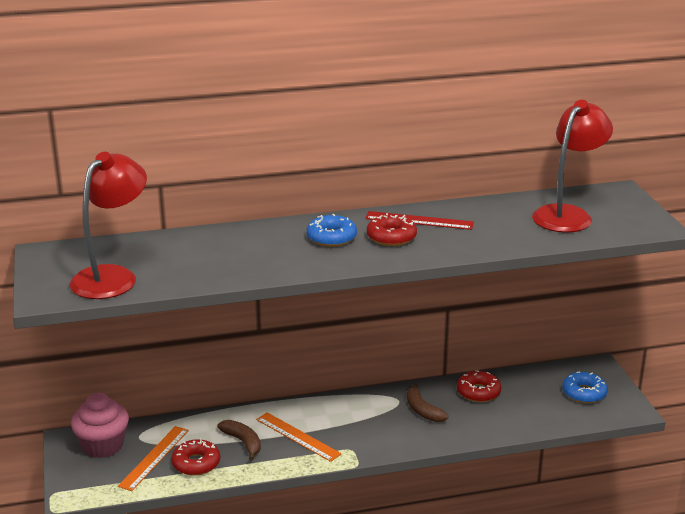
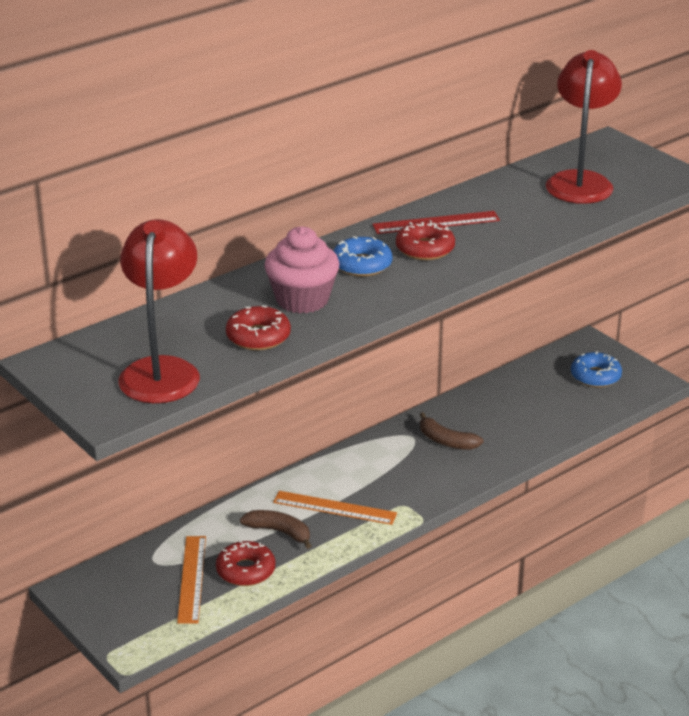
camera: 25 degrees left, 5 degrees up
(103, 445) = (119, 583): pink cupcake -> pink cupcake (302, 300)
(478, 392) = (489, 404): red donut -> red donut (258, 337)

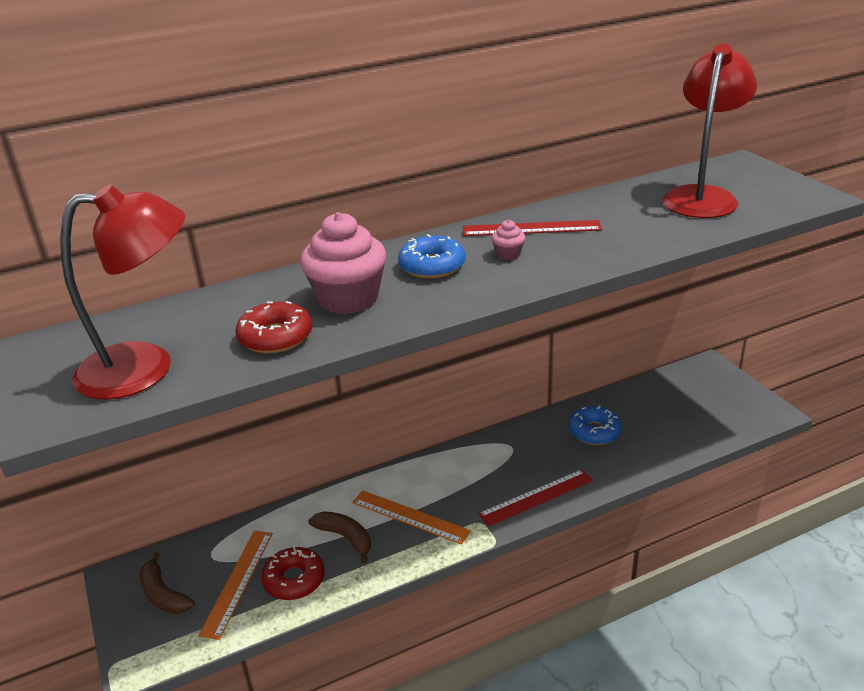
camera: 15 degrees right, 0 degrees up
(162, 370) = (145, 368): red lamp -> red lamp turned 60 degrees clockwise
(425, 249) = (508, 254): red donut -> pink cupcake
(446, 441) = (544, 454): brown banana -> brown banana (163, 594)
(450, 478) = (536, 497): none -> red ruler
(595, 376) = (710, 401): blue donut -> blue donut (594, 432)

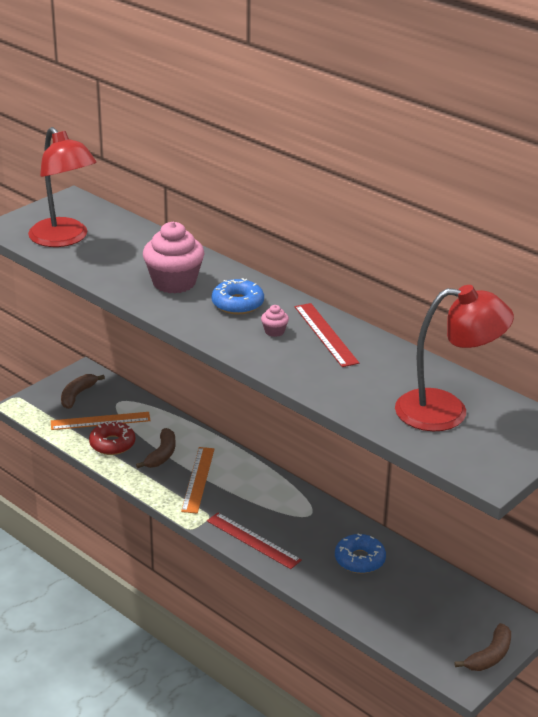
camera: 65 degrees right, 0 degrees up
(276, 337) = (115, 269): red donut -> none
(744, 391) = (489, 656): none -> brown banana

